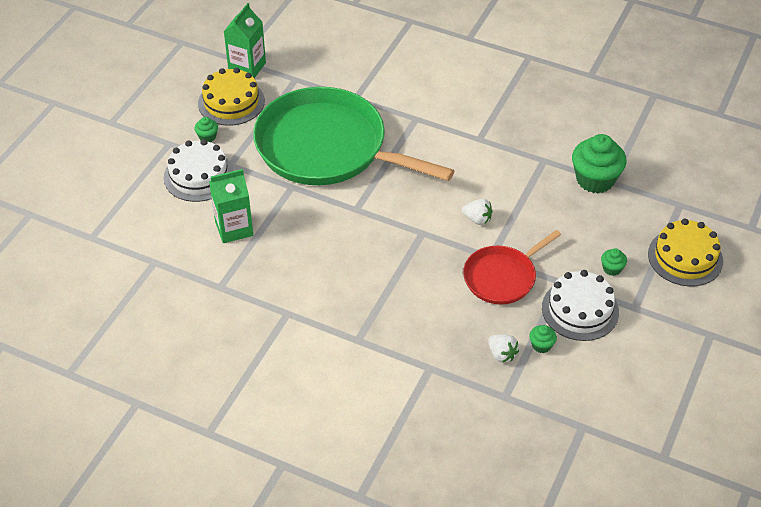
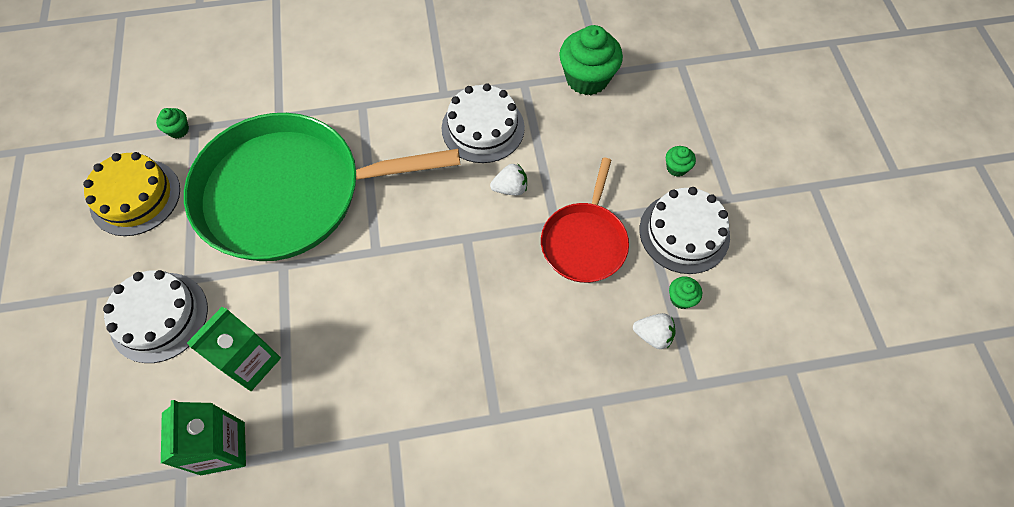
camera: 35 degrees left, 15 degrees up
(207, 137) = (135, 258): green cupcake -> green cupcake (178, 130)
(247, 67) = (125, 142): green carton -> green carton (223, 448)
(489, 173) = (483, 128): none -> white cake
(685, 257) = (728, 116): yellow cake -> none

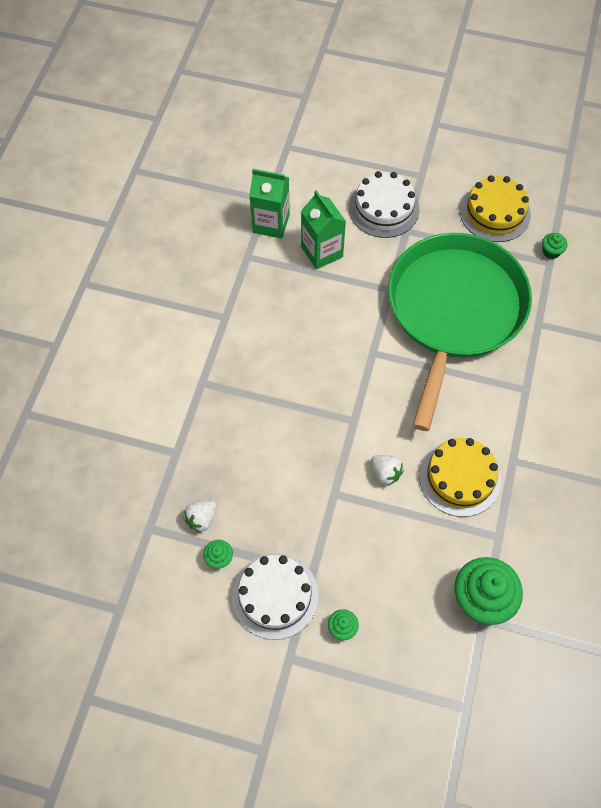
camera: 115 degrees right, 0 degrees up
(483, 128) = (460, 477): white cake -> yellow cake
(510, 188) = (385, 473): white strawberry -> white strawberry turned 60 degrees counterclockwise
(584, 241) = (307, 508): red pan -> none

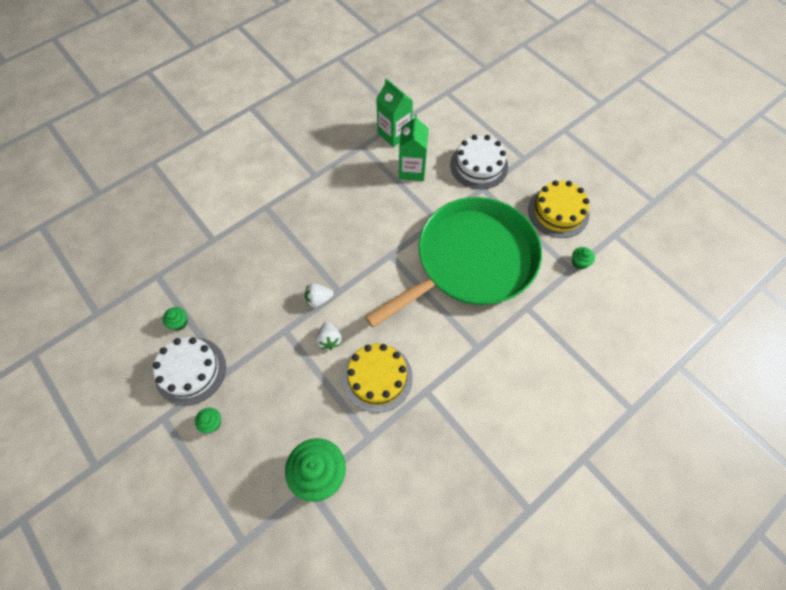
camera: 35 degrees right, 0 degrees up
(201, 519) = (191, 291): white strawberry -> white strawberry (318, 299)

